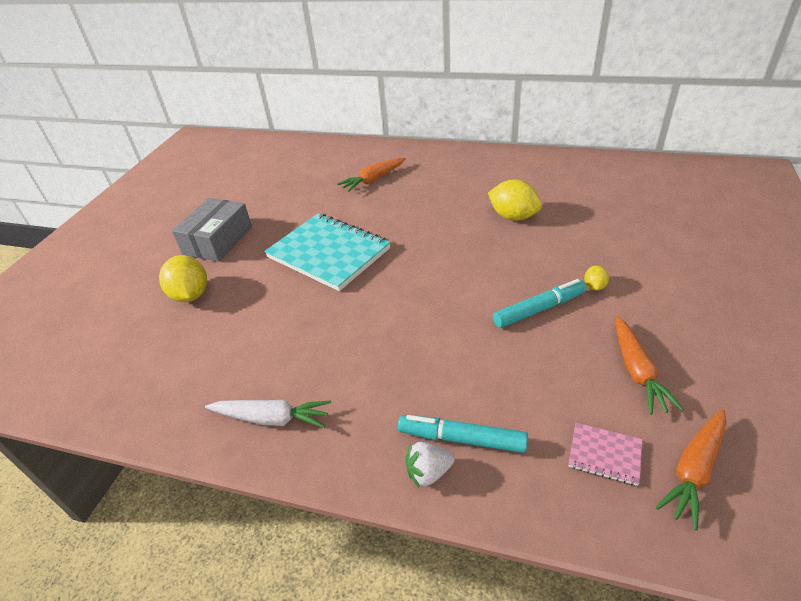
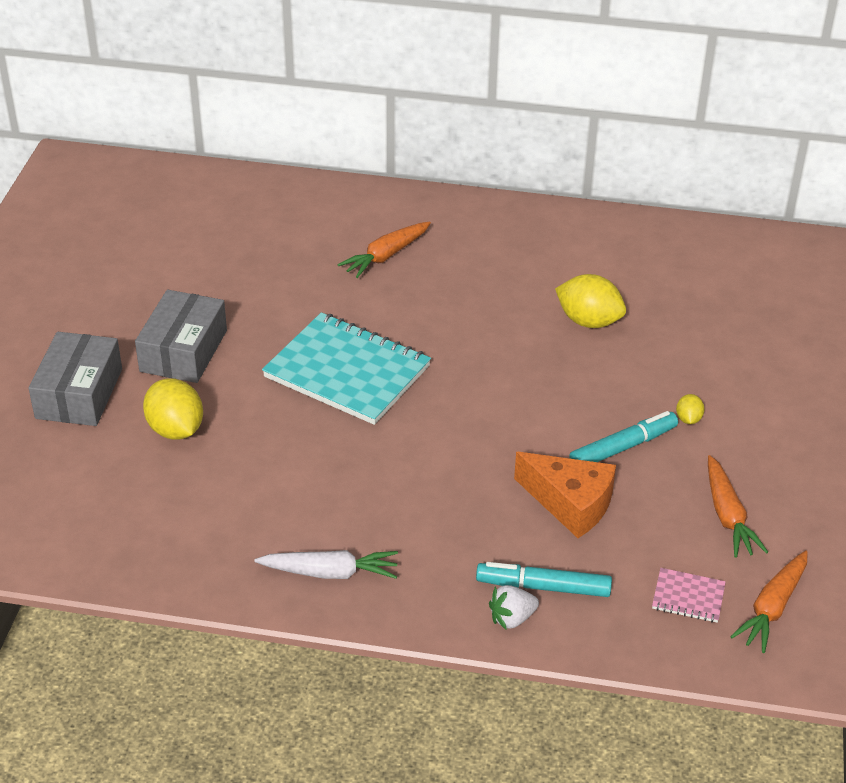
camera: 10 degrees left, 0 degrees up
(134, 269) = (79, 393): none -> grey box
(492, 357) = (570, 503): none -> orange cheese

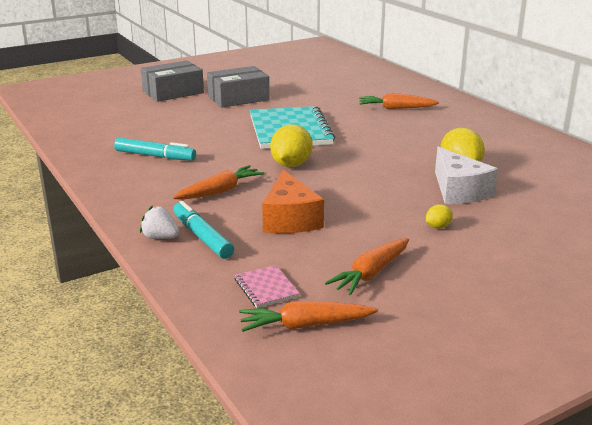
camera: 50 degrees right, 15 degrees down
(176, 429) = (180, 115): yellow lemon -> yellow lemon (291, 165)
(330, 572) = (128, 179): white carrot -> none
(449, 517) = (220, 191): none -> orange carrot
(623, 447) = (370, 216): turquoise marker -> turquoise marker (155, 156)
(634, 356) = (458, 191): none -> white cheese

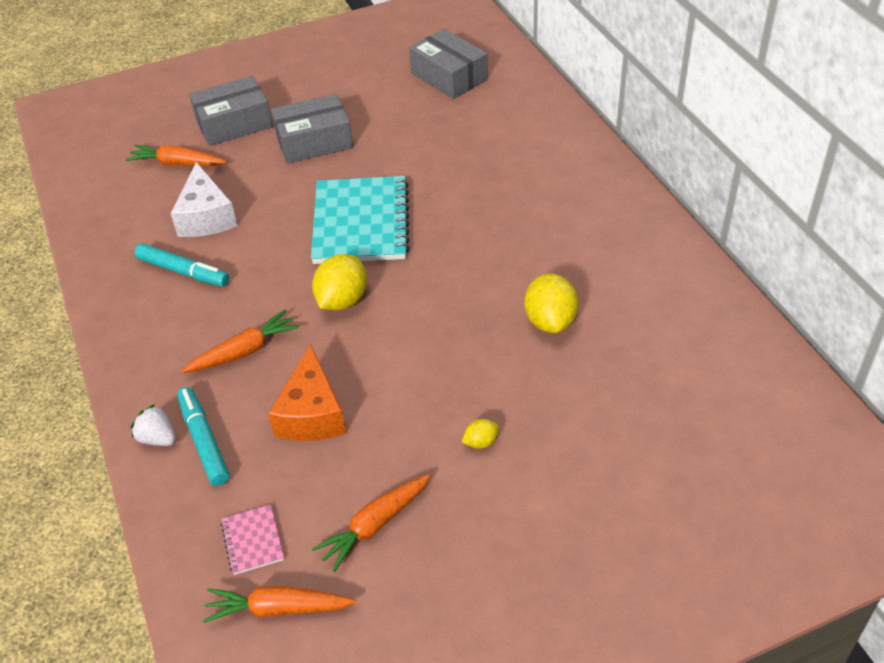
camera: 10 degrees right, 20 degrees up
(327, 71) = (449, 76): none -> grey box
(396, 108) = (513, 176): orange carrot -> orange carrot (177, 164)
(458, 191) = (531, 370): white cheese -> white cheese (206, 217)

